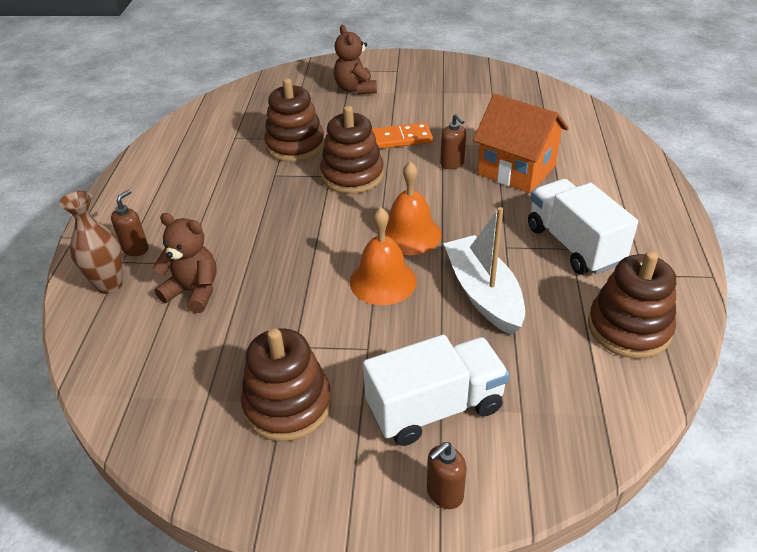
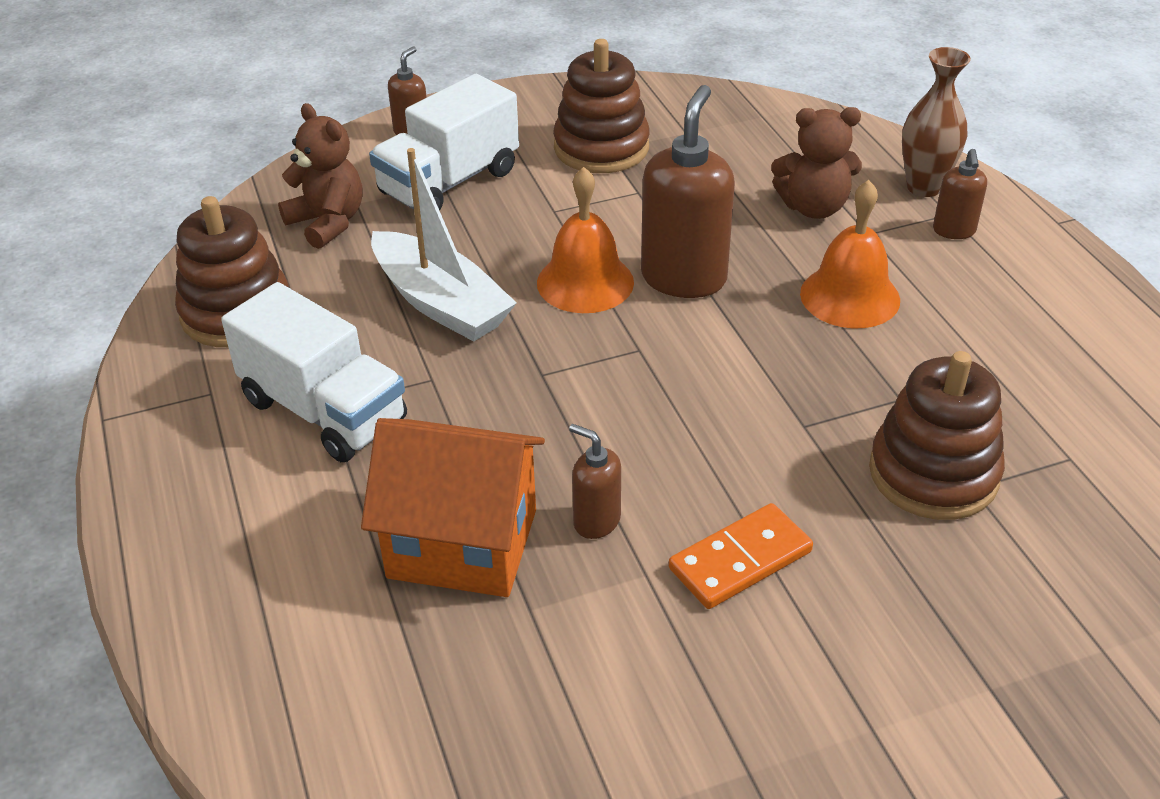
camera: 155 degrees right, 0 degrees up
(321, 266) = (684, 278): none -> brown soap dispenser
(352, 175) = (764, 437): brown stacking toy -> none
(355, 89) = (978, 705): brown teddy bear -> brown teddy bear (328, 223)
(410, 234) = (590, 357): orange bell -> orange bell (850, 296)

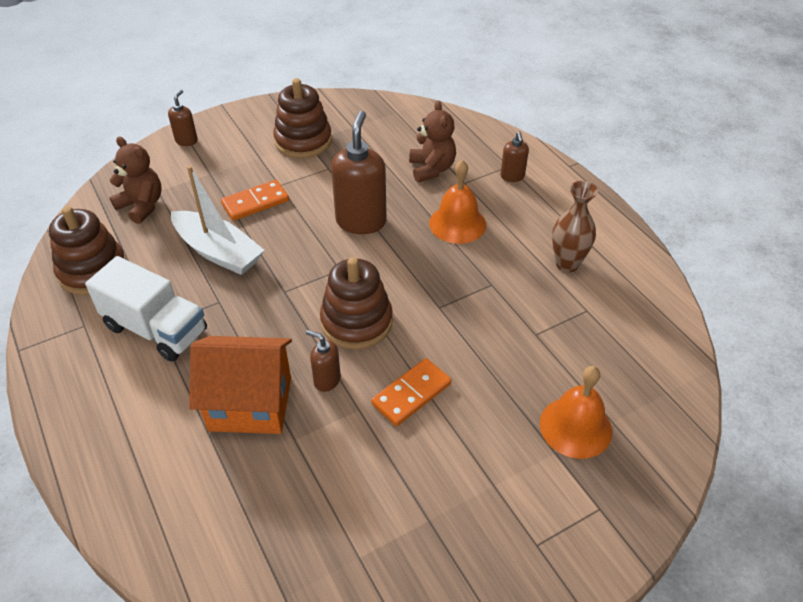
camera: 10 degrees left, 5 degrees up
(449, 182) = (214, 172): white truck -> none
(511, 234) = (255, 202): none -> orange domino
(585, 282) = (303, 230): orange bell -> orange bell (575, 427)
(813, 207) = (431, 169): brown teddy bear -> brown teddy bear turned 90 degrees counterclockwise
(924, 187) = (493, 150): brown vase -> brown vase (567, 264)
(933, 473) = (513, 328): brown stacking toy -> brown stacking toy (356, 322)

